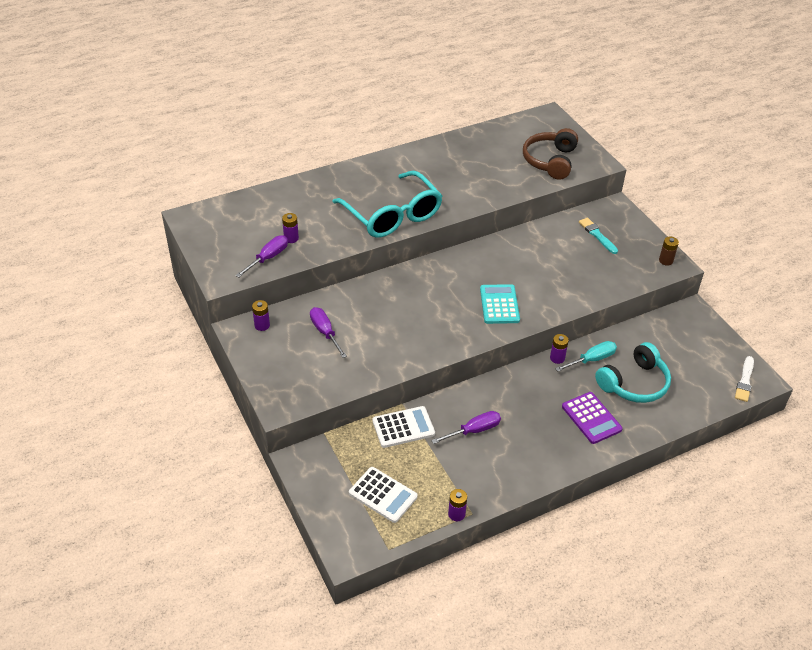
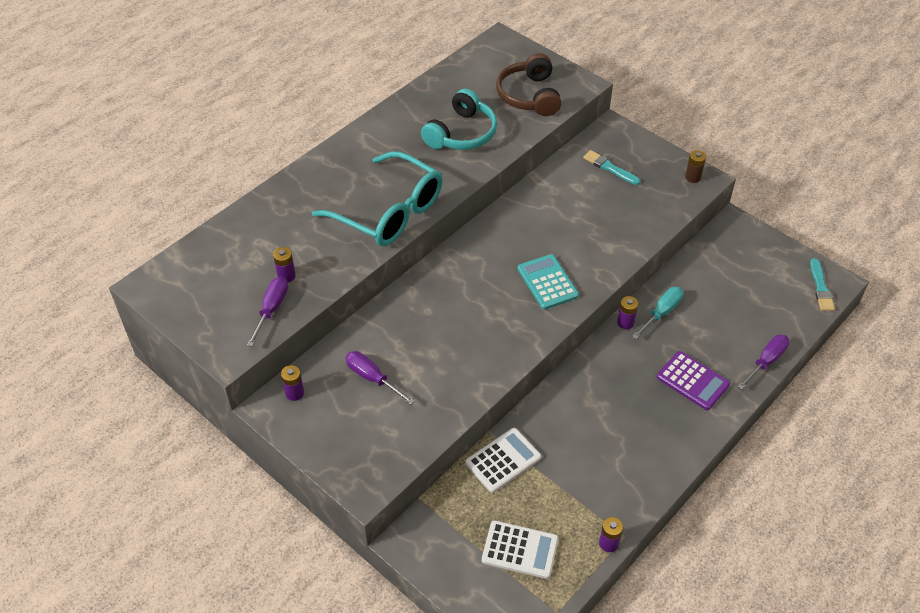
camera: 20 degrees left, 5 degrees up
(473, 431) = (580, 438): purple screwdriver -> purple screwdriver (766, 361)
(634, 383) = (716, 326): turquoise headphones -> turquoise headphones (462, 134)
(745, 381) = (820, 287): white brush -> turquoise brush

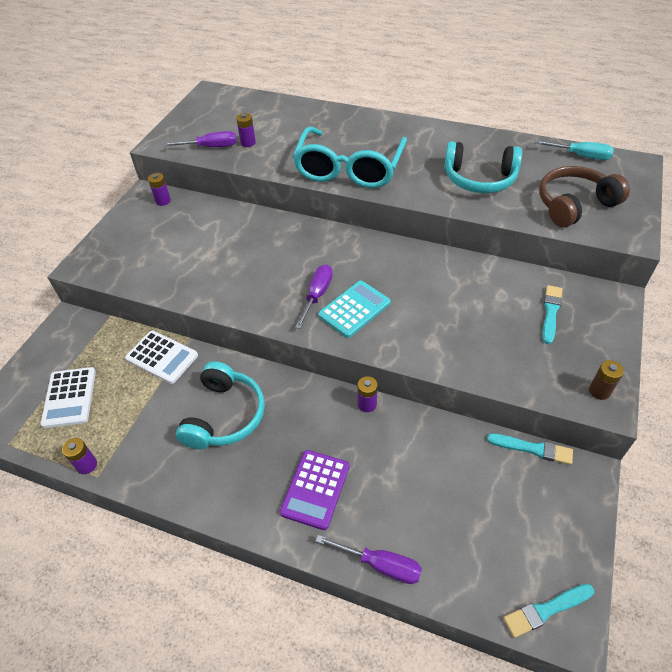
camera: 70 degrees right, 0 degrees up
(372, 378) = (192, 235): purple screwdriver -> purple screwdriver (317, 295)
(596, 424) = (225, 415): none -> turquoise headphones
(661, 313) = (398, 433): turquoise screwdriver -> turquoise screwdriver (580, 156)
(704, 242) = (532, 449): none -> turquoise brush

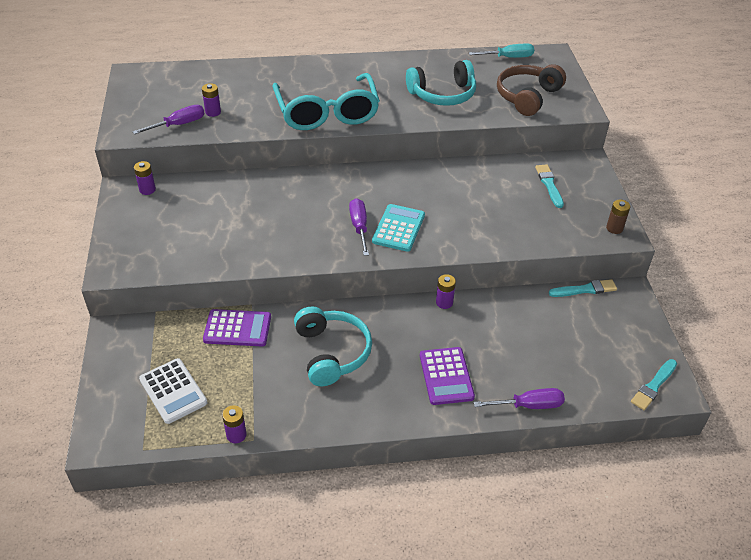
camera: 30 degrees left, 5 degrees down
(162, 357) = (237, 328): white calculator -> purple calculator

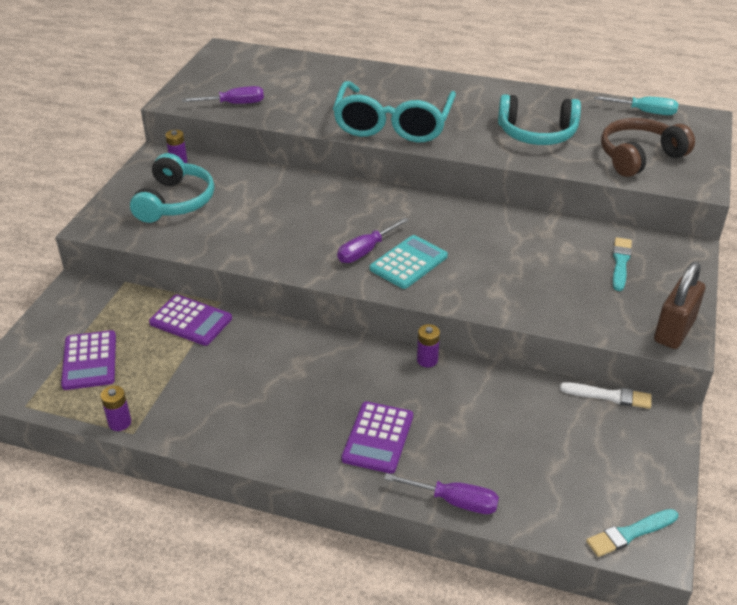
camera: 25 degrees right, 5 degrees down
(173, 391) = (90, 361): white calculator -> purple calculator
(213, 112) = (276, 99): purple battery -> none
(332, 353) = (270, 374): turquoise headphones -> turquoise headphones (175, 201)
(359, 227) = (366, 250): purple screwdriver -> purple screwdriver turned 150 degrees counterclockwise
(585, 289) = (609, 396): turquoise brush -> white brush
(614, 228) = (674, 331): brown battery -> brown padlock

